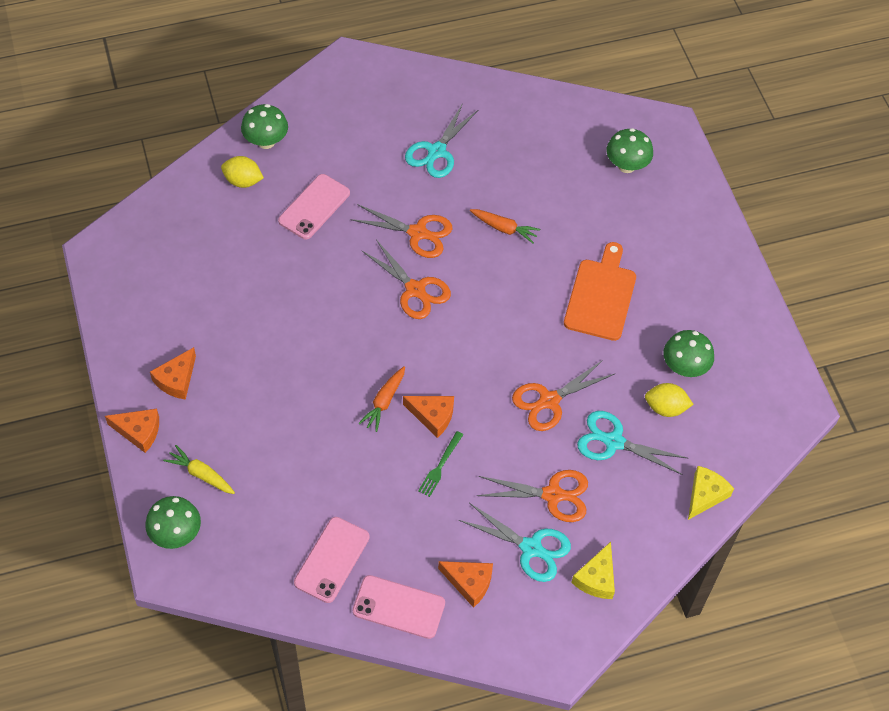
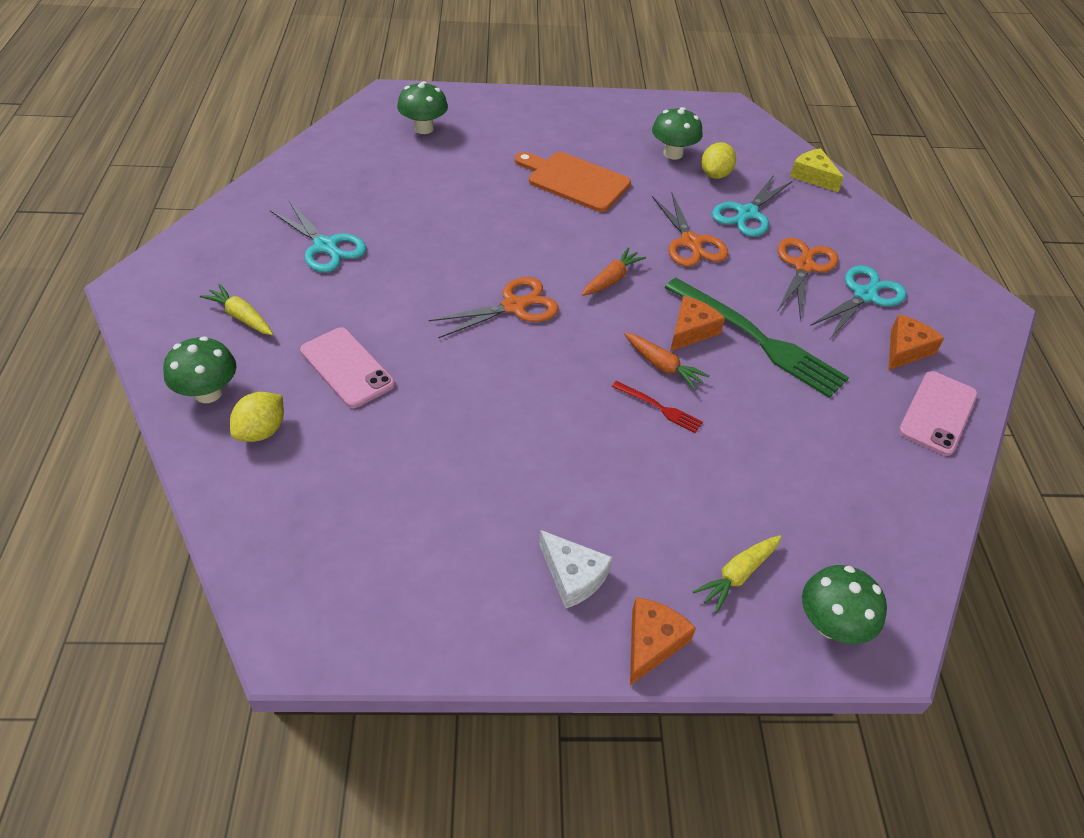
camera: 75 degrees left, 10 degrees down
(176, 379) = (573, 576): orange cheese -> white cheese
(332, 560) = (875, 460): pink phone -> none
(339, 406) = (659, 408): none -> red fork
(342, 131) = (241, 317): none -> yellow carrot
(417, 233) = (434, 287): orange scissors -> none
(440, 466) = (757, 339): green fork -> green fork, size x2.27
(504, 228) = (461, 222): orange carrot -> orange carrot (611, 279)
(596, 578) = (899, 260): yellow cheese -> none

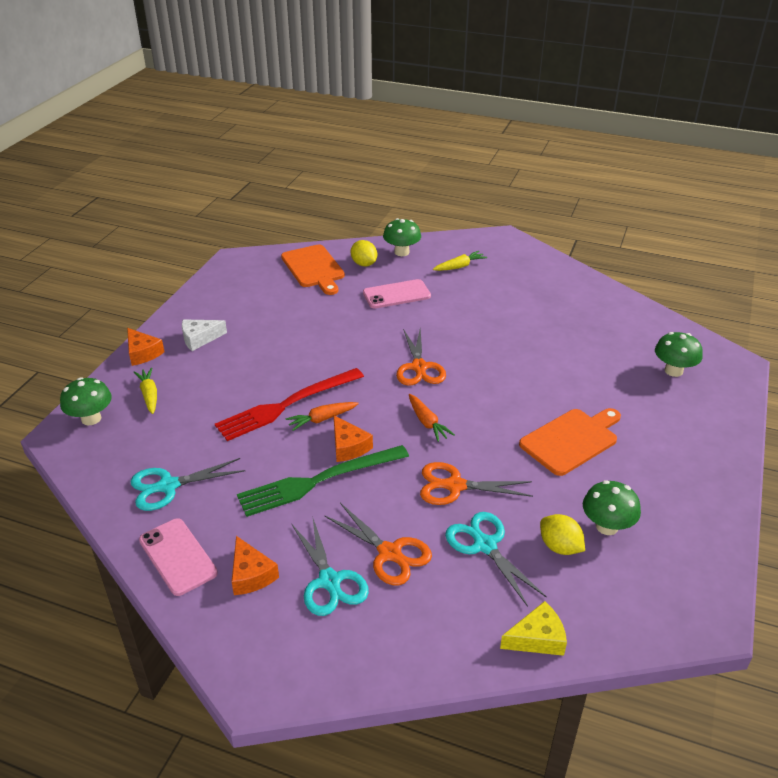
camera: 115 degrees right, 10 degrees down
(295, 496) = (314, 268): none -> orange cutting board
(325, 246) = (518, 302): turquoise scissors -> turquoise scissors (168, 486)
(659, 408) = (286, 405): red fork -> red fork, size x2.27

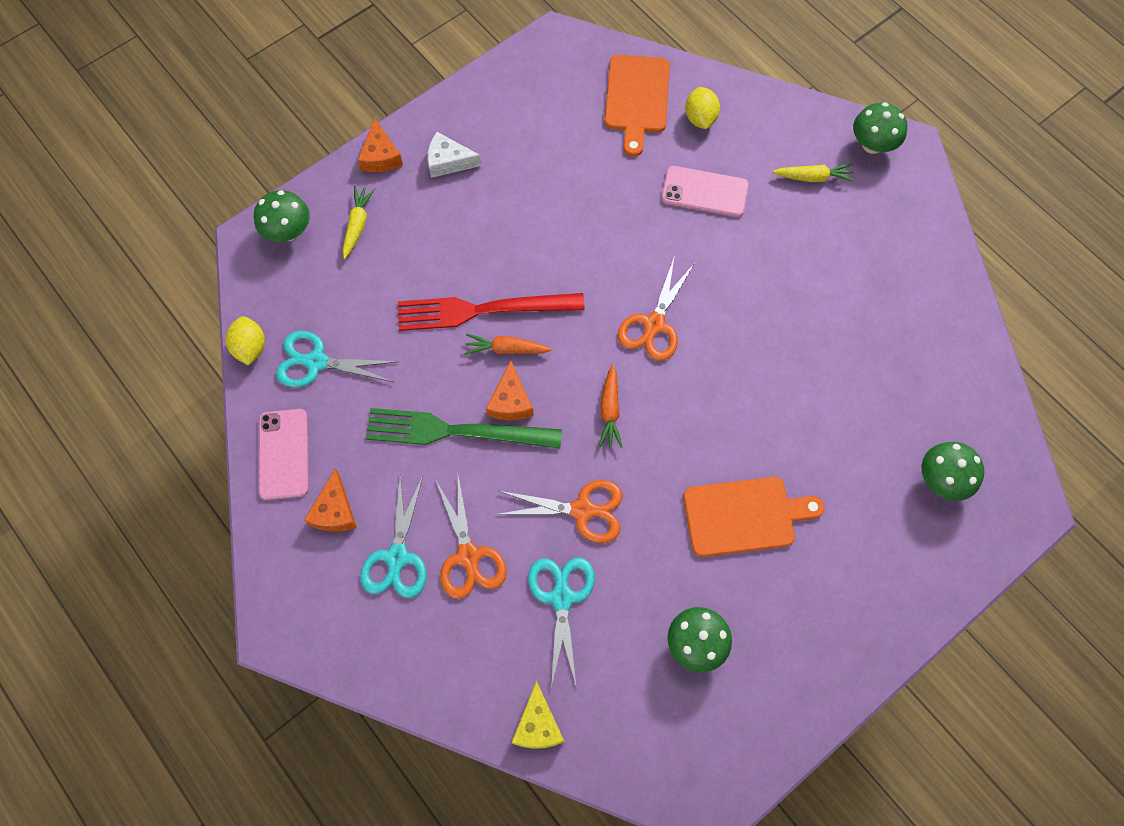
camera: 30 degrees right, 30 degrees up
(401, 252) = (759, 117): green mushroom -> green mushroom (872, 145)
(455, 486) = (582, 510): orange scissors -> orange scissors turned 150 degrees clockwise
(537, 638) = (537, 724): yellow cheese -> yellow cheese turned 75 degrees clockwise
(559, 547) = (631, 640): yellow lemon -> yellow lemon (250, 348)

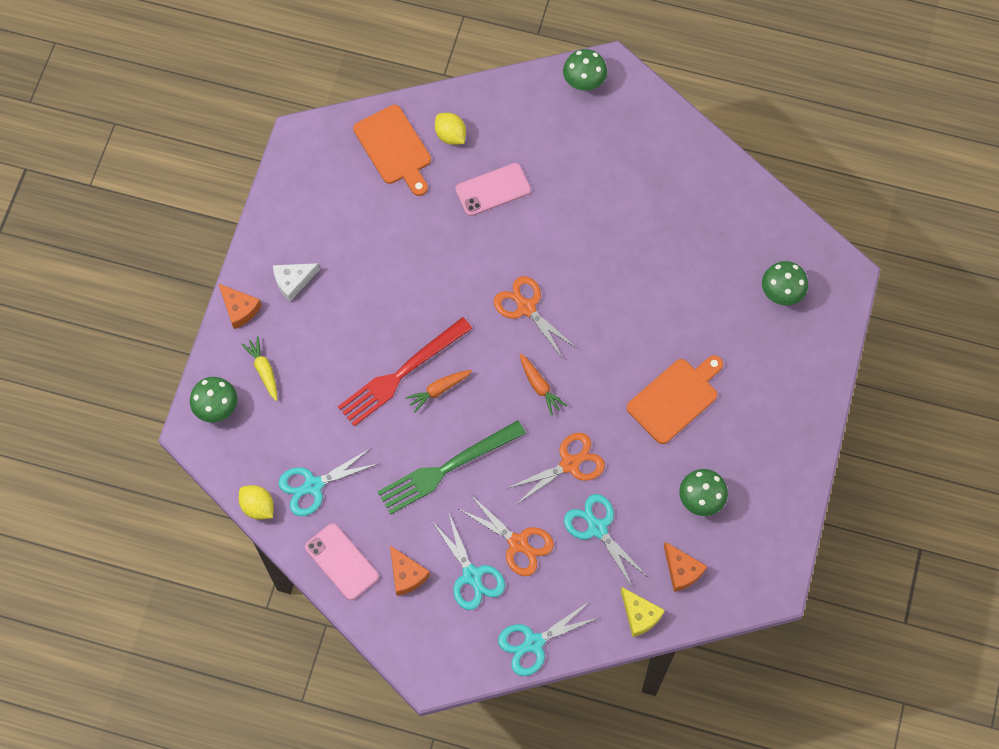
camera: 35 degrees left, 0 degrees up
(405, 674) = (534, 643): none -> turquoise scissors
(510, 401) = (468, 424): orange cheese -> orange cheese (681, 570)
(654, 324) = (526, 308): orange scissors -> orange scissors turned 150 degrees clockwise
(813, 177) = (560, 132): yellow carrot -> none

